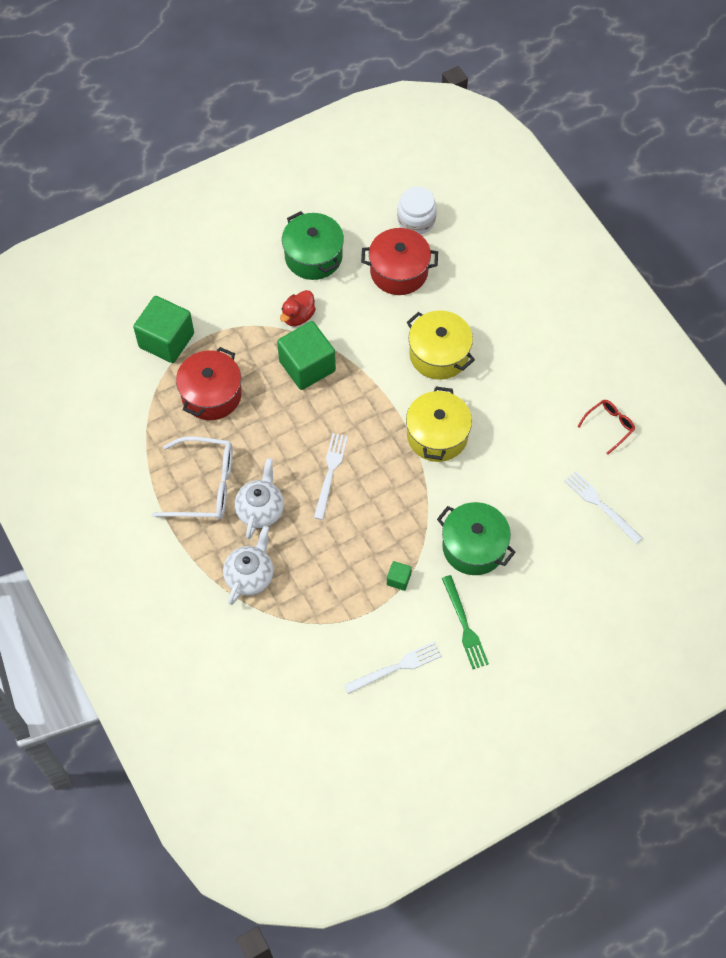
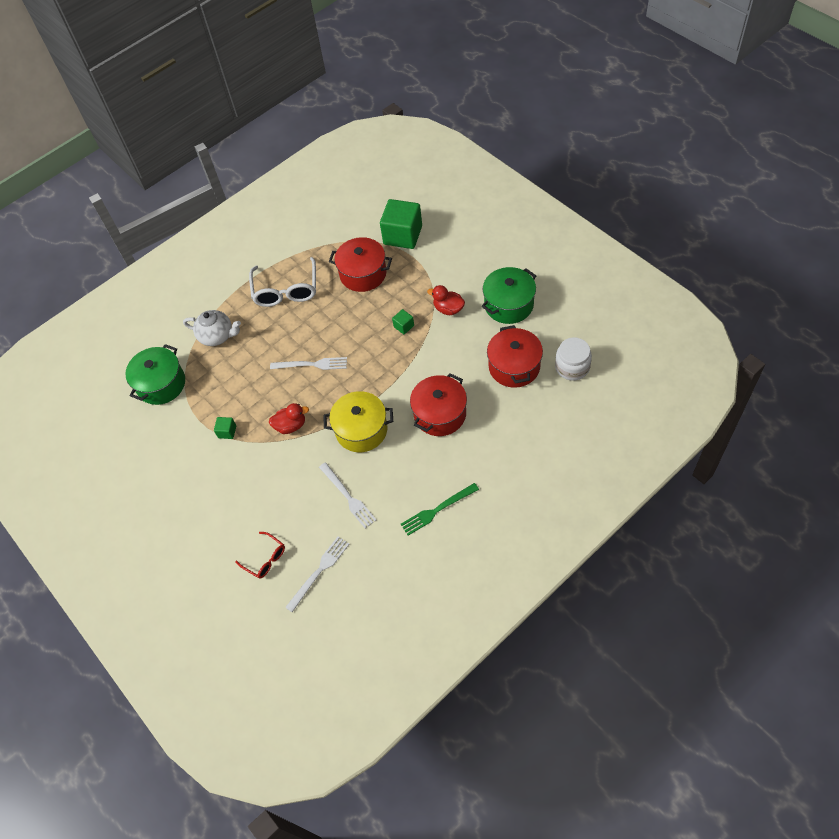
camera: 85 degrees right, 5 degrees down
(260, 509) = (272, 328): white teapot -> none
(307, 366) = (404, 326): green cube -> green cube, size x0.44
(396, 667) = (153, 447): white fork -> white fork (348, 497)
(410, 508) = (291, 425): none -> red duck
(439, 354) = (440, 414): yellow pot -> red pot
(464, 625) = (193, 486): green fork -> green fork (437, 510)
(474, 547) = (263, 479): green pot -> green pot (161, 384)
(609, 426) = (401, 564): red glasses -> red glasses (265, 559)

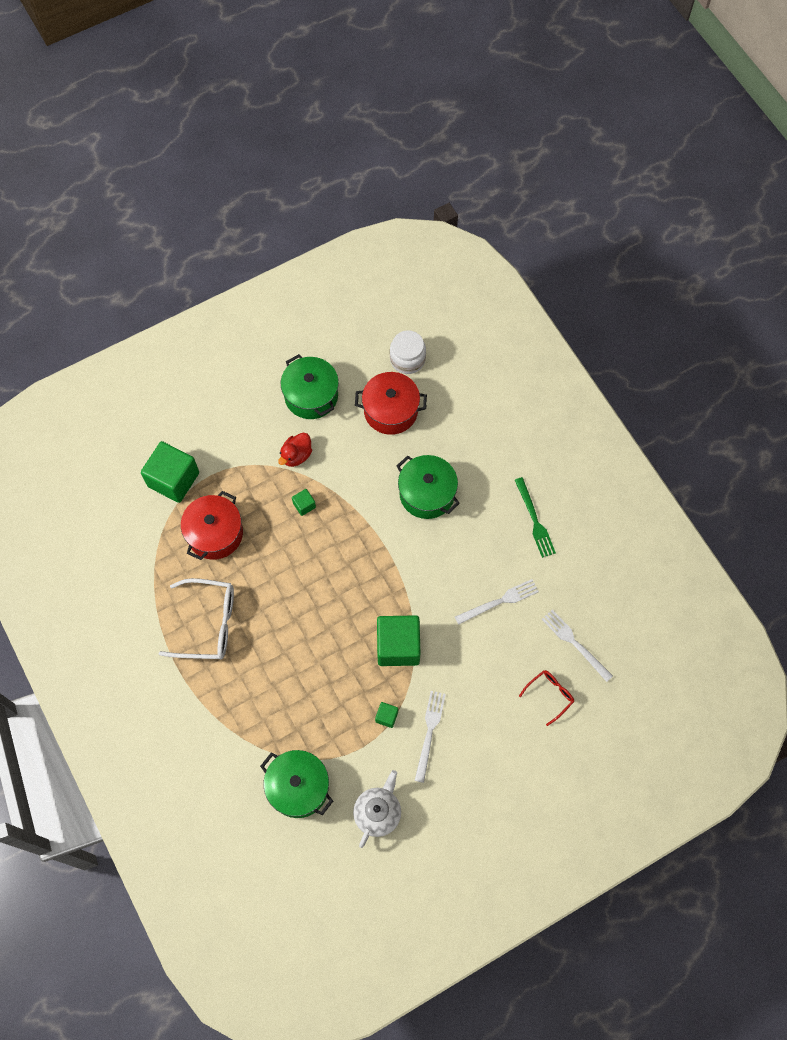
camera: 85 degrees left, 10 degrees up
(217, 336) = (249, 713): white teapot -> white teapot (378, 812)
(291, 425) = (398, 646): red duck -> green cube
(312, 364) = (324, 611): white fork -> white fork (429, 732)
(361, 430) = (424, 574): yellow pot -> none
(440, 414) = (427, 494): red pot -> green pot

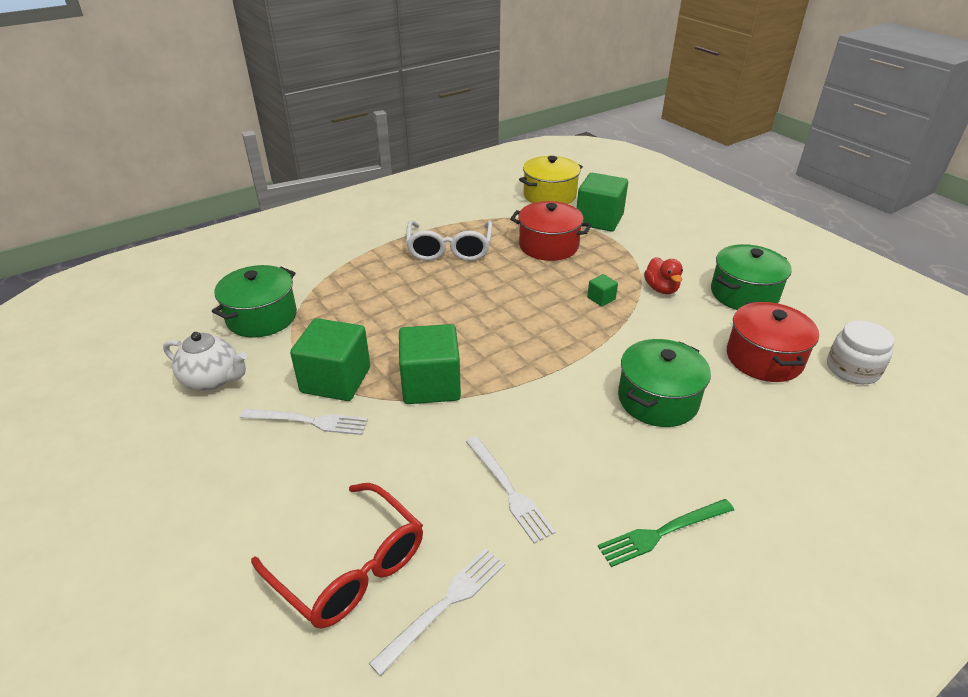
camera: 85 degrees right, 30 degrees down
(115, 517) = (549, 195): none -> yellow pot
(296, 455) = (661, 289): red duck -> red duck turned 135 degrees counterclockwise
(386, 716) = (336, 380): green cube -> green cube, size x2.27
(550, 695) = (351, 568): red glasses -> red glasses, size x1.84

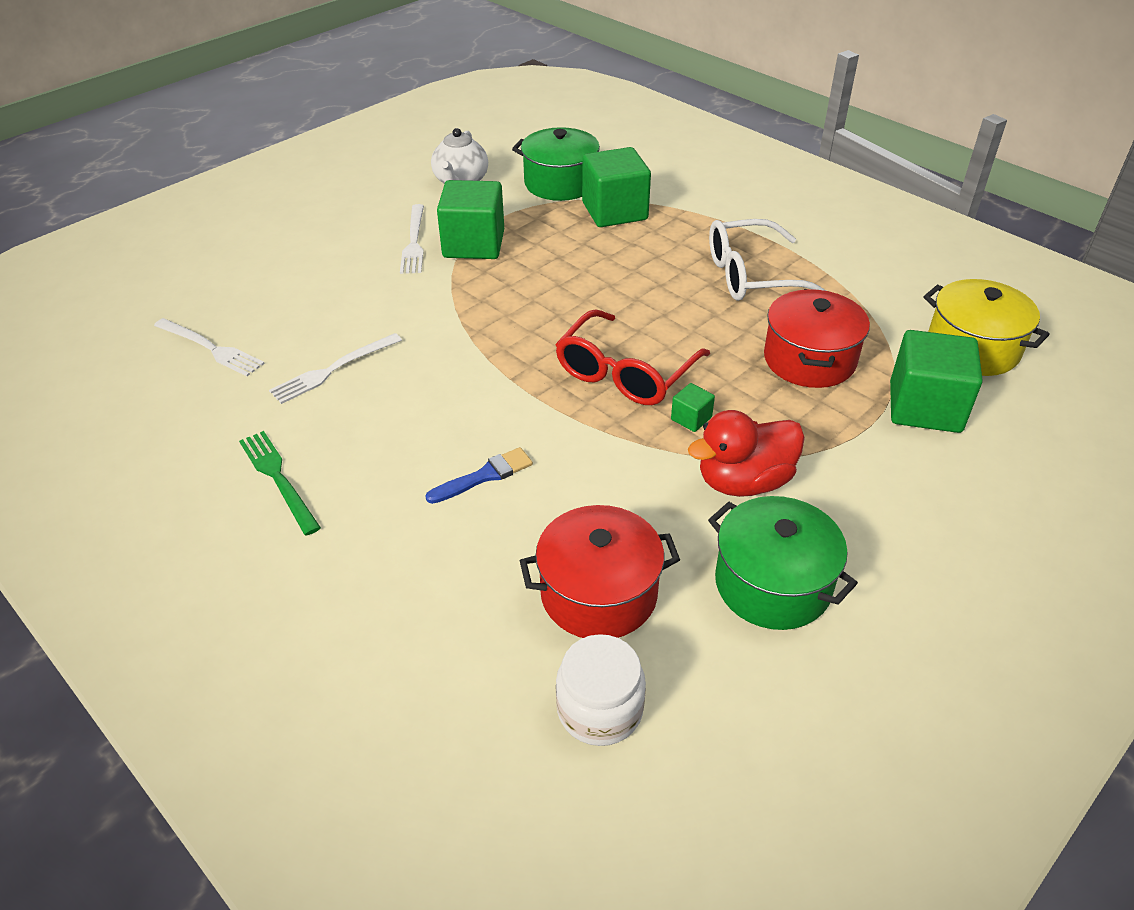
camera: 80 degrees right, 5 degrees up
(351, 568) = (251, 296): red glasses -> red glasses (625, 373)
(431, 385) = (478, 301): green cube -> green cube (614, 211)
(657, 399) = (484, 476): green pot -> blue brush
(661, 289) = (744, 481): red duck -> red duck, size x1.51

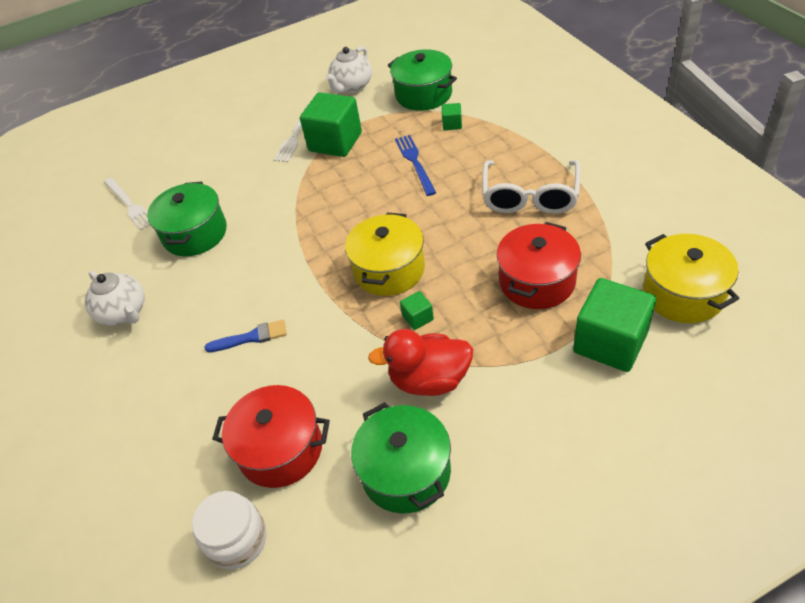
camera: 25 degrees right, 5 degrees up
(278, 478) = (124, 313): green fork -> white teapot
(333, 369) = (195, 234): white fork -> green pot
(591, 256) = (415, 162): none -> blue fork
(614, 211) = (452, 124): green cube -> green cube, size x0.44
(625, 373) = (389, 269): red glasses -> yellow pot
(751, 276) = (530, 197): white glasses -> white glasses turned 90 degrees counterclockwise

